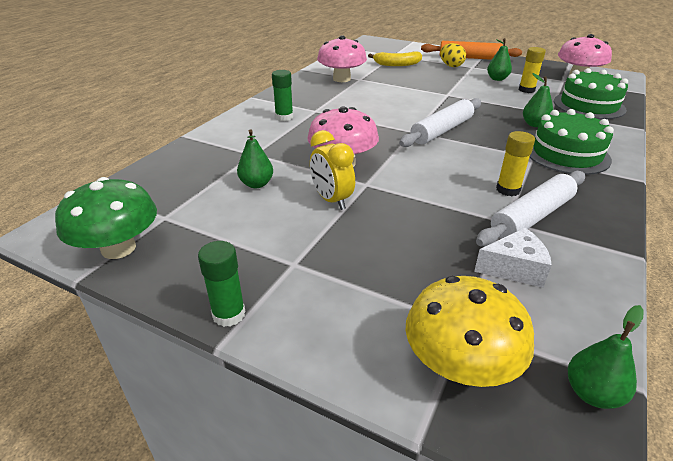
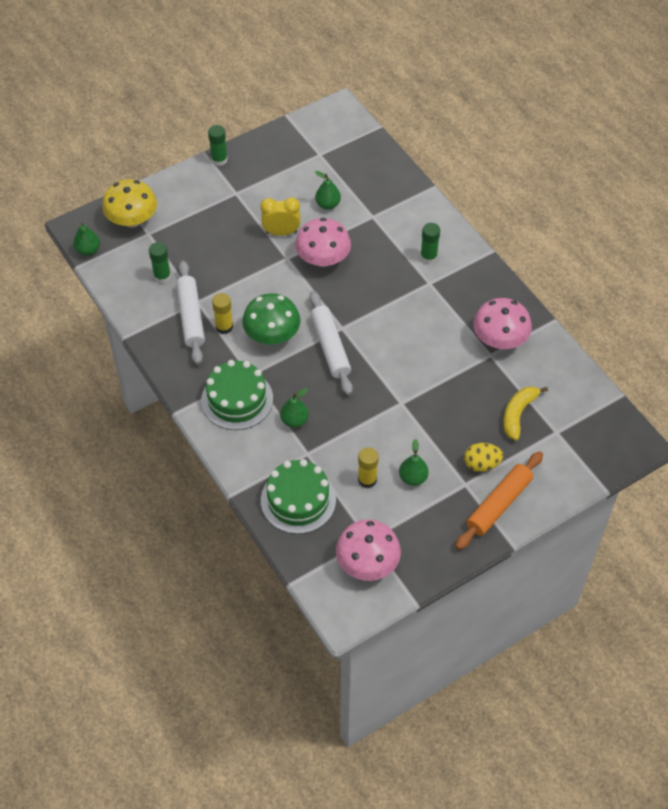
camera: 120 degrees right, 20 degrees up
(118, 248) = (301, 132): green mushroom -> green mushroom (272, 335)
(514, 268) = (162, 276): white cheese -> green glue stick

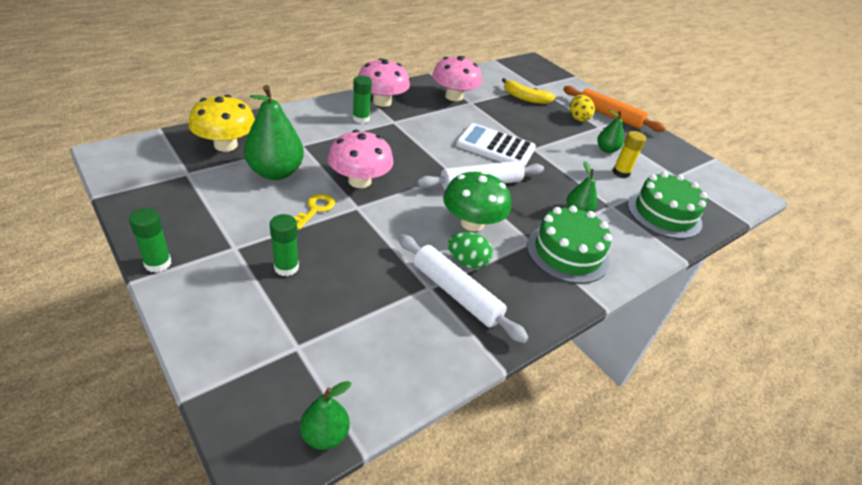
camera: 100 degrees left, 15 degrees down
(132, 219) = (261, 370): yellow mushroom -> yellow mushroom (226, 145)
(162, 276) = (386, 326): green glue stick -> green glue stick (286, 267)
(191, 317) = (456, 293): white rolling pin -> white rolling pin turned 60 degrees clockwise
(224, 327) = (467, 262): yellow glue stick -> green egg
(281, 232) = (315, 209): yellow clock -> yellow key
(328, 204) = (275, 172): green pear -> green pear, size x1.84
(367, 563) = (698, 178): pink mushroom -> pink mushroom (382, 102)
(398, 367) = (495, 147): none -> white calculator

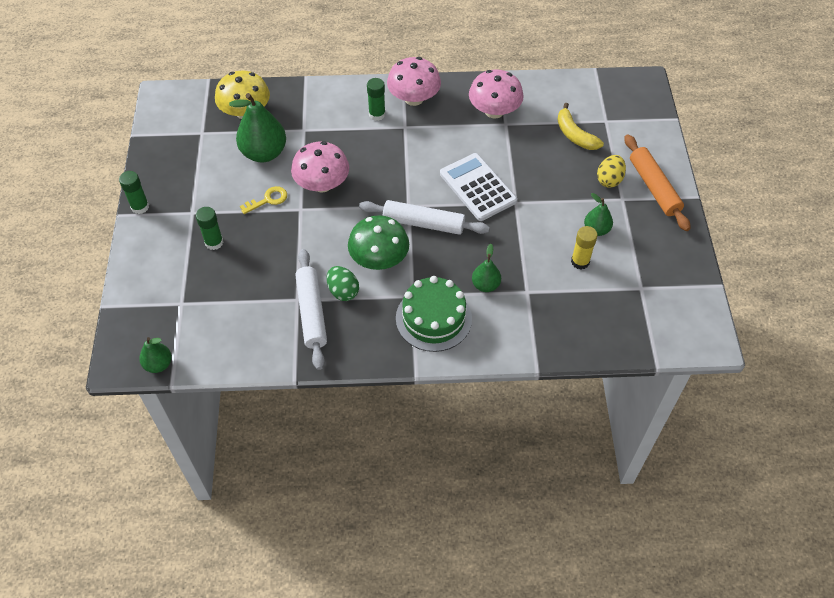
camera: 40 degrees right, 15 degrees up
(664, 214) = (572, 321): green cake -> none

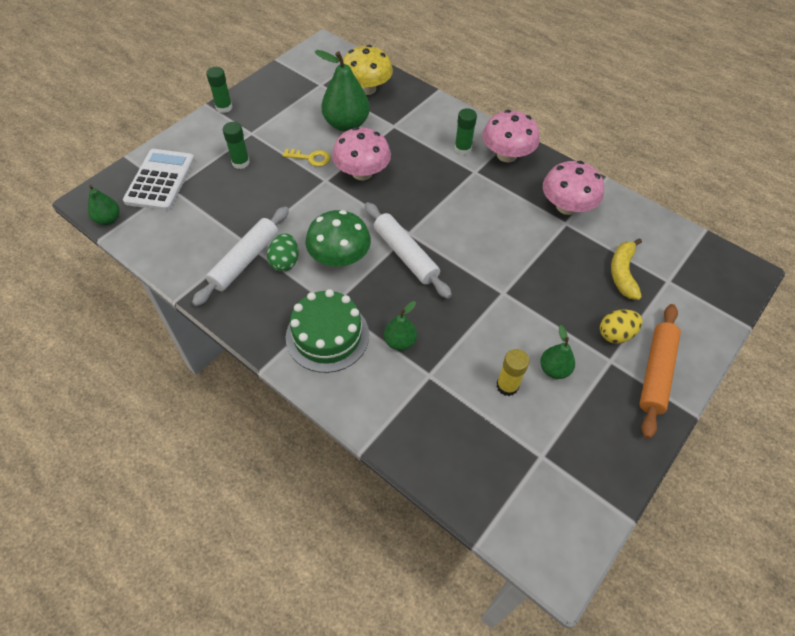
camera: 40 degrees right, 0 degrees up
(477, 187) = (483, 258): white calculator -> white calculator (160, 180)

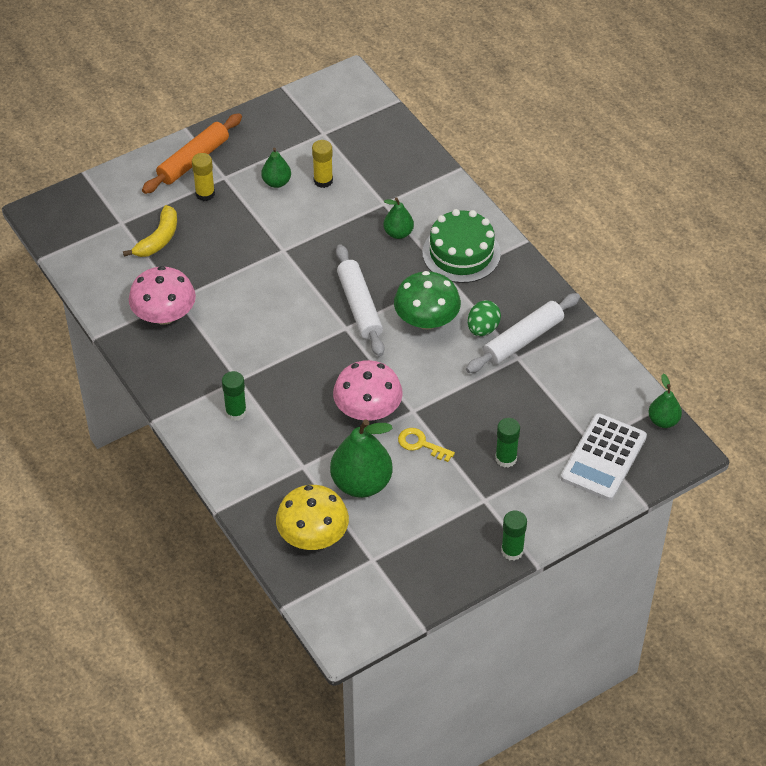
camera: 160 degrees left, 5 degrees down
(506, 155) = (189, 391): pink mushroom -> none
(615, 334) = (205, 194): yellow egg -> yellow glue stick

